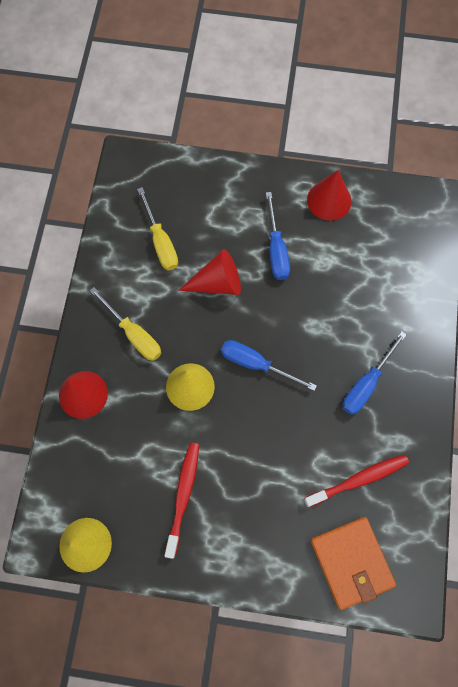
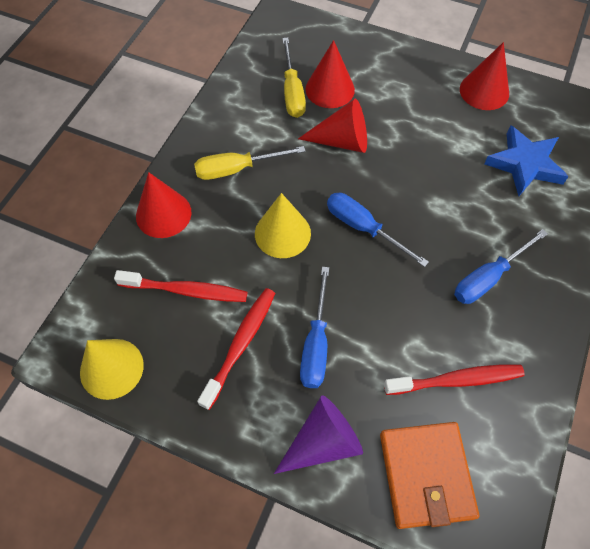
camera: 15 degrees right, 10 degrees down
(124, 460) = (185, 290): none -> red toothbrush
(134, 334) = (237, 169): yellow screwdriver -> yellow screwdriver turned 105 degrees clockwise
(193, 231) = (330, 89): none -> red cone
(268, 558) = (323, 442): none -> purple cone
(276, 249) = (414, 124): blue screwdriver -> blue screwdriver (316, 344)
(376, 268) = (525, 164): none -> blue star

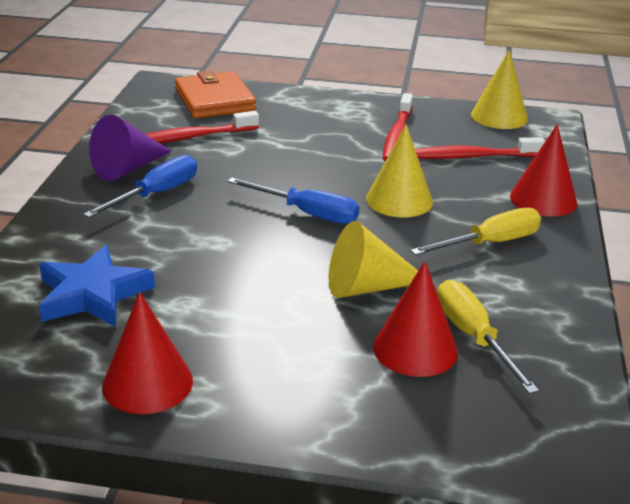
camera: 165 degrees right, 30 degrees down
(316, 344) = (328, 142): blue screwdriver -> none
(323, 442) = (302, 104): purple cone -> purple cone (128, 168)
(342, 141) = (367, 287): red cone -> yellow cone

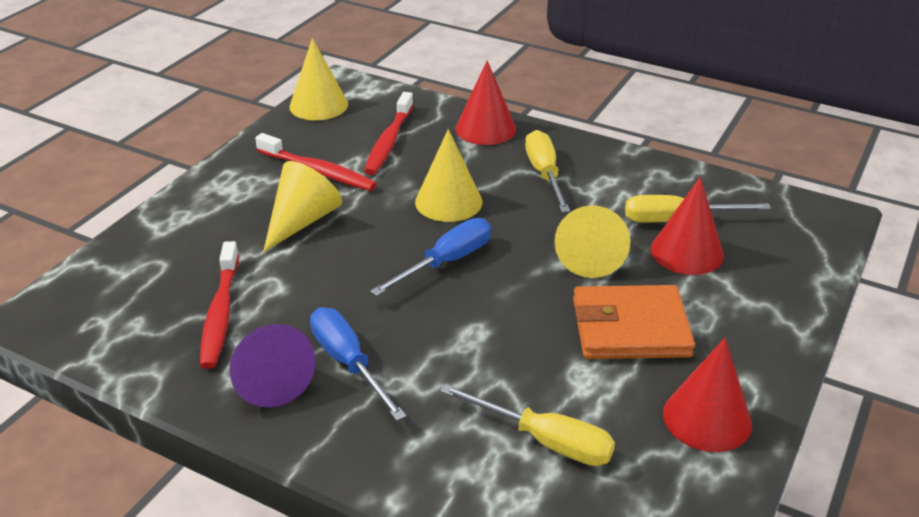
camera: 70 degrees left, 5 degrees up
(93, 294) = (545, 441): blue star -> yellow screwdriver
(214, 100) = (129, 277): orange wallet -> orange wallet (630, 328)
(322, 143) = (302, 221): none -> yellow cone

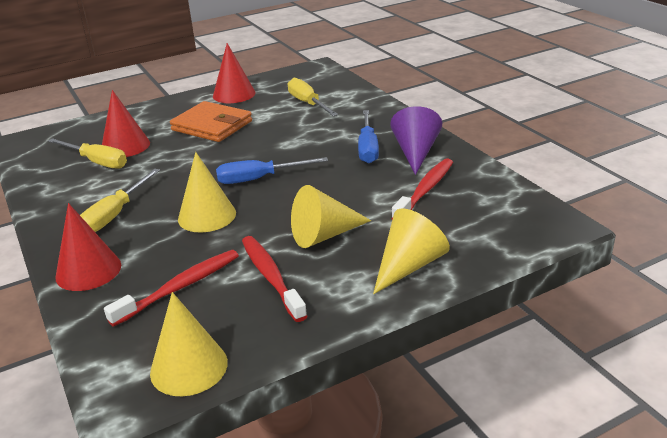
camera: 145 degrees left, 5 degrees down
(590, 255) = (175, 159): yellow cone -> yellow cone (408, 266)

